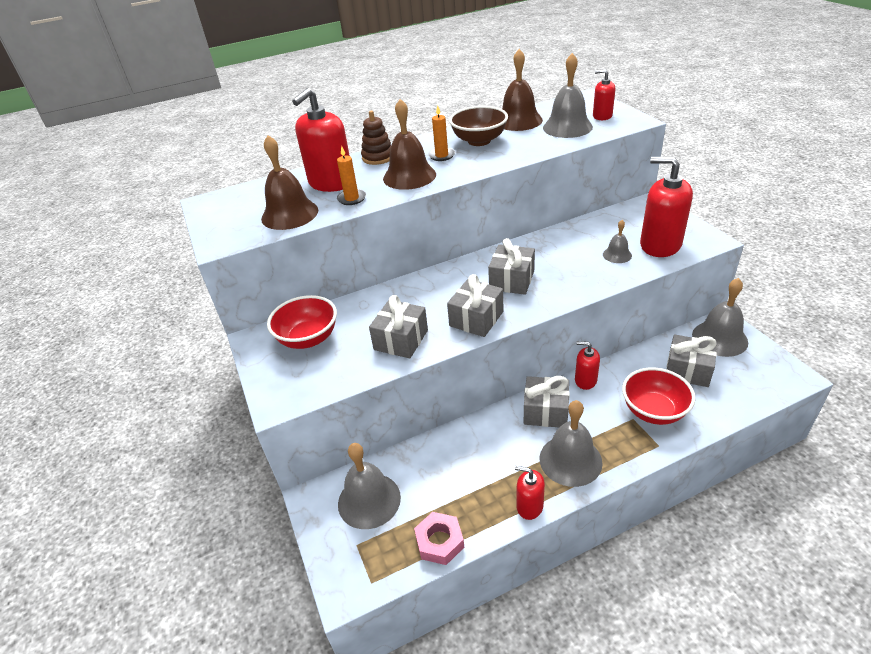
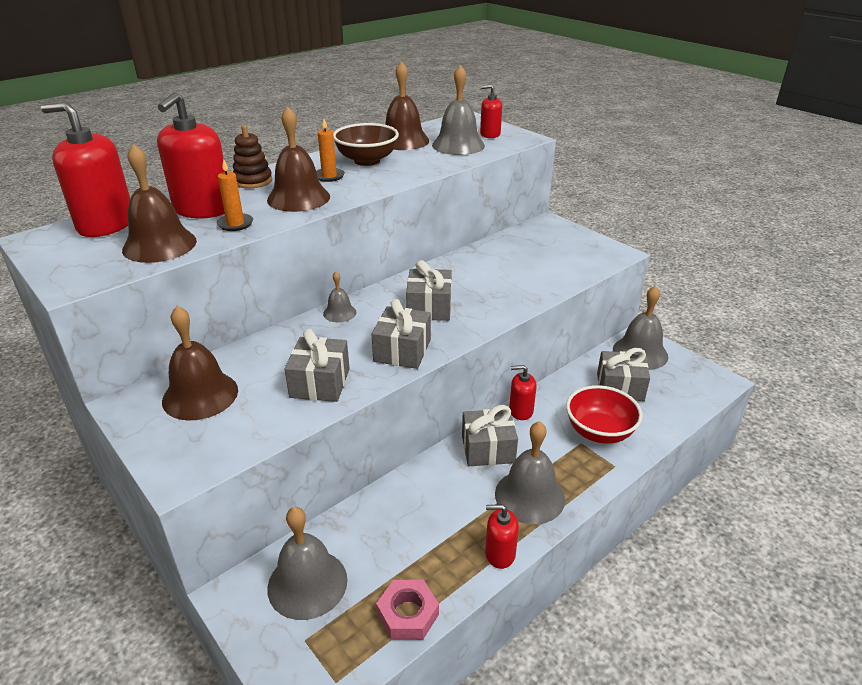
camera: 20 degrees left, 5 degrees down
(308, 338) = (200, 395): red bowl -> brown bell
(617, 255) = (532, 273): grey bell -> grey bell (339, 313)
(660, 245) = (571, 261): red soap dispenser -> red soap dispenser (106, 224)

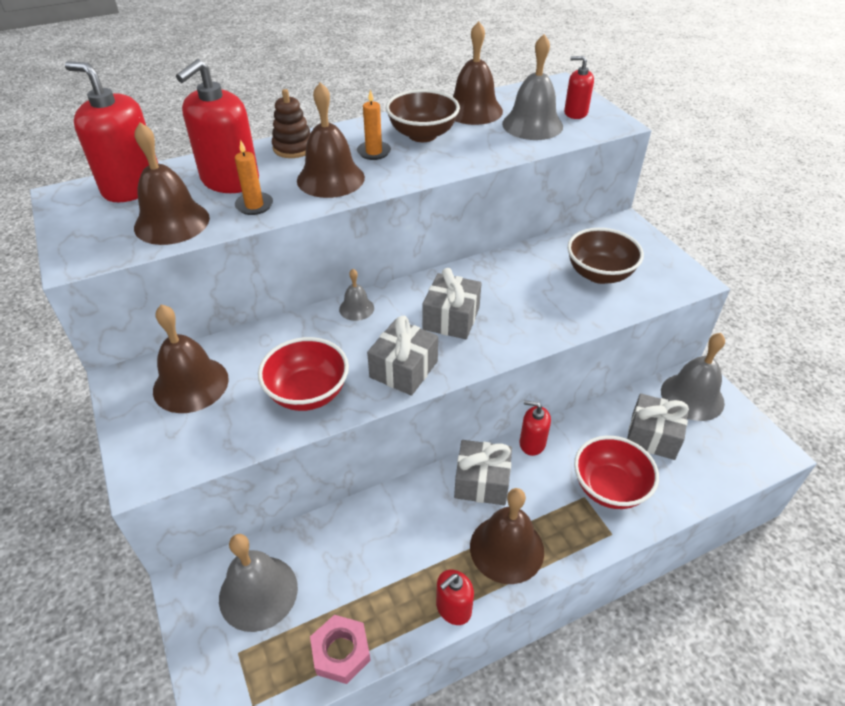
camera: 15 degrees right, 10 degrees up
(320, 383) = (308, 393): grey gift -> red bowl
(500, 553) = (453, 608): red soap dispenser -> red soap dispenser turned 60 degrees counterclockwise
(529, 496) = (506, 548): grey bell -> brown bell
(542, 259) = (599, 274): none -> brown bowl

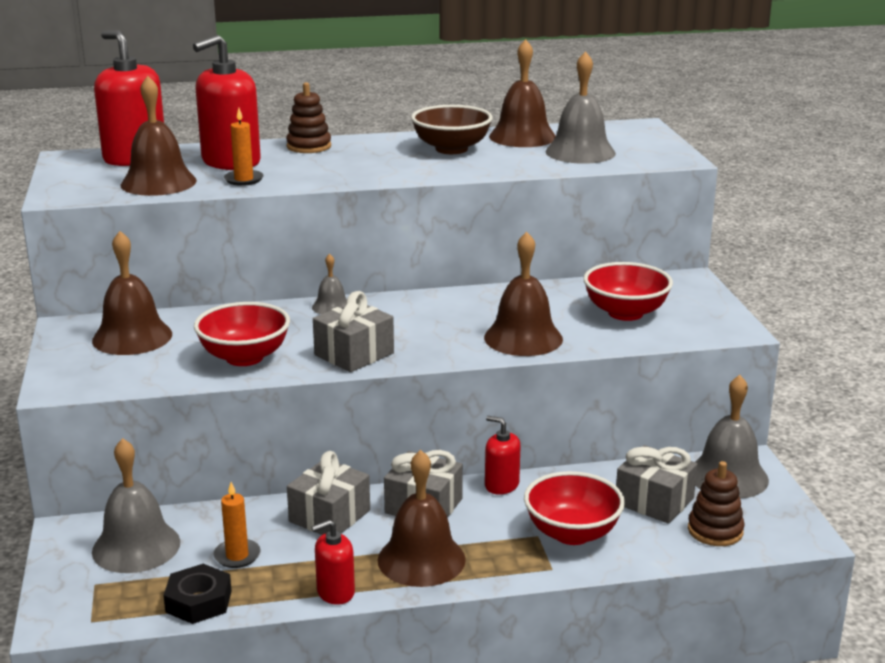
camera: 15 degrees right, 20 degrees down
(330, 179) = (332, 169): brown bell -> brown bell (523, 338)
(341, 652) = (198, 601): pink nut -> black nut
(374, 152) = (390, 156): orange candle -> orange candle (237, 556)
(451, 318) = (430, 325): grey gift -> grey gift (329, 516)
(575, 113) = (638, 148): red soap dispenser -> none
(599, 274) = (625, 313): brown bowl -> red bowl
(710, 460) = (715, 530): none -> brown stacking toy

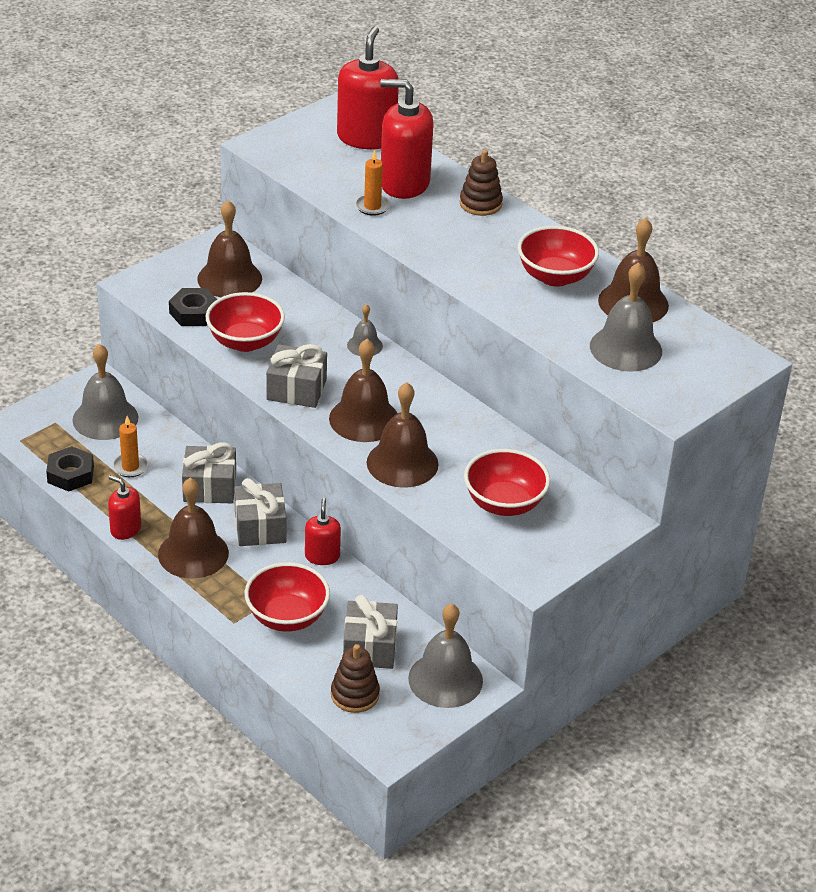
camera: 55 degrees right, 15 degrees up
(157, 369) = (194, 313): none -> black nut
(158, 182) = (326, 173): brown bell -> brown bell (364, 419)
(451, 149) = (555, 277): brown bowl -> red bowl

